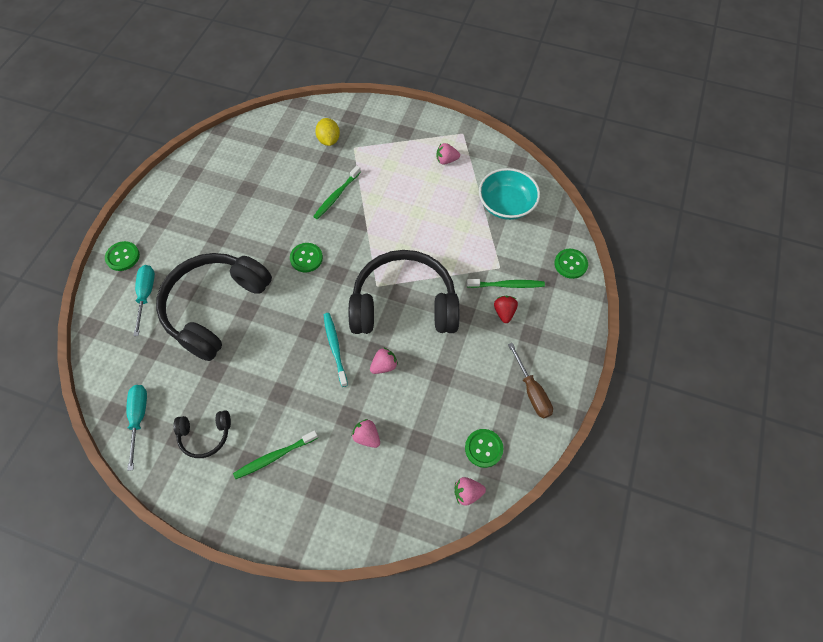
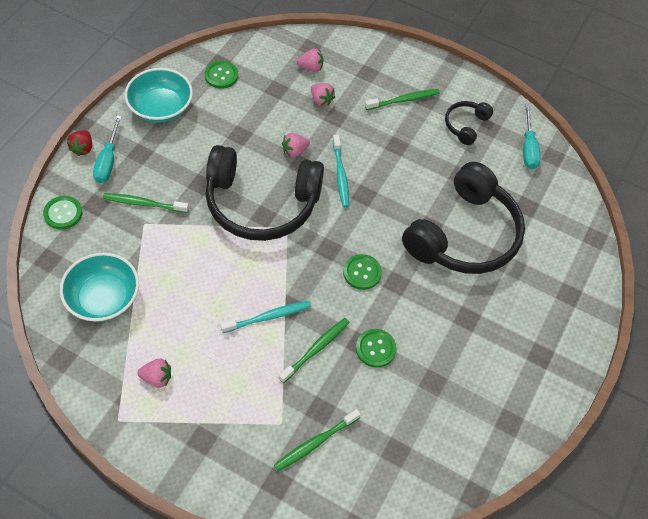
camera: 175 degrees left, 5 degrees down
(123, 257) = (578, 312): green button -> green button (375, 349)
(146, 295) = (542, 261): turquoise screwdriver -> turquoise screwdriver (108, 161)
(205, 435) = (466, 125): black headphones -> black headphones turned 60 degrees counterclockwise
(329, 140) = (315, 443): yellow lemon -> green toothbrush
(376, 212) = (269, 317): none -> turquoise toothbrush
(467, 493) = (245, 51): pink strawberry -> pink strawberry (311, 68)
(504, 312) = (158, 177): red strawberry -> red strawberry (83, 148)
(531, 391) = (161, 108): brown screwdriver -> turquoise bowl

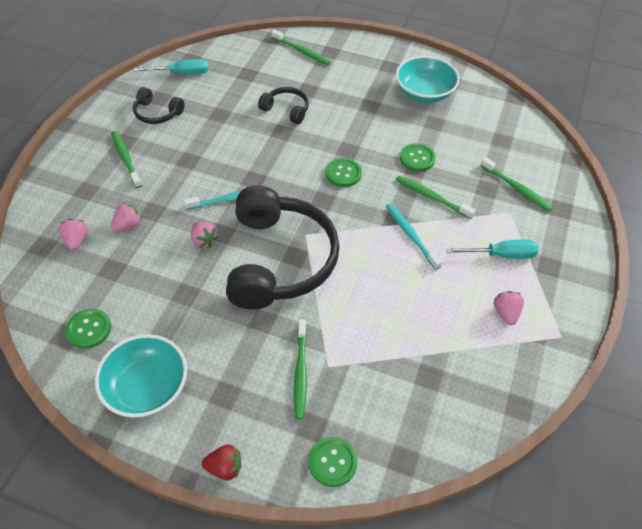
camera: 95 degrees left, 5 degrees down
(104, 298) = (435, 384): turquoise bowl -> turquoise bowl (424, 93)
(108, 161) = (241, 429): turquoise screwdriver -> turquoise screwdriver (501, 255)
(464, 235) = (286, 110): black headphones -> black headphones, size x0.45
(568, 264) = (302, 51): none -> green toothbrush

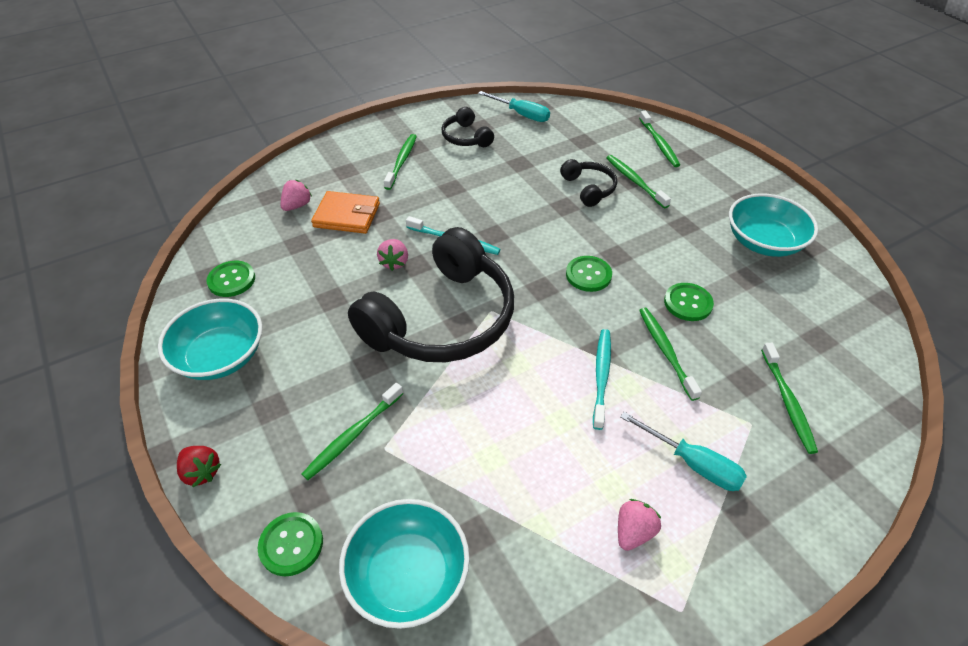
camera: 40 degrees right, 5 degrees down
(128, 226) = (347, 215): pink strawberry -> orange wallet
(311, 89) = (634, 181): none -> green toothbrush
(416, 424) = (408, 575): none -> turquoise bowl

